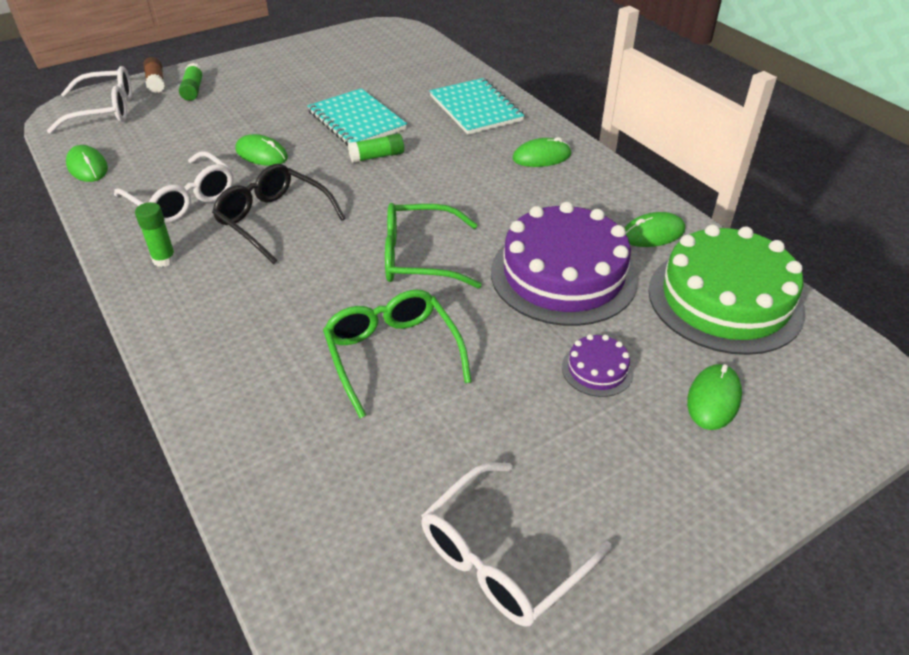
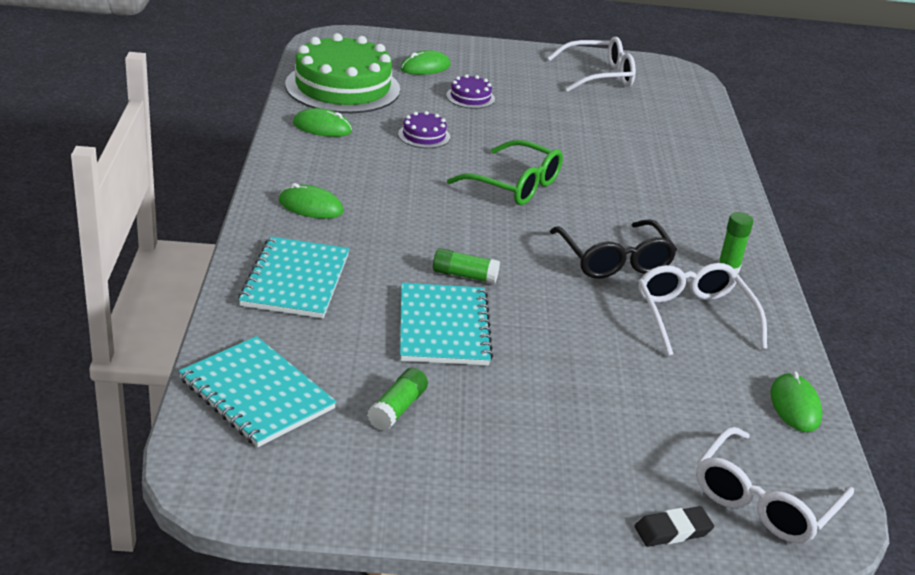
camera: 150 degrees left, 10 degrees down
(105, 110) = (764, 501): white glasses -> white glasses turned 75 degrees counterclockwise
(156, 82) = (673, 531): brown glue stick -> black eraser
(193, 90) = (621, 484): green glue stick -> green glue stick (397, 409)
(261, 154) = (584, 333): green mouse -> none
(392, 354) = (587, 148): green glasses -> none
(415, 56) = (257, 394): none -> turquoise notebook
(563, 275) = (424, 135): purple cake -> purple cake, size x0.43

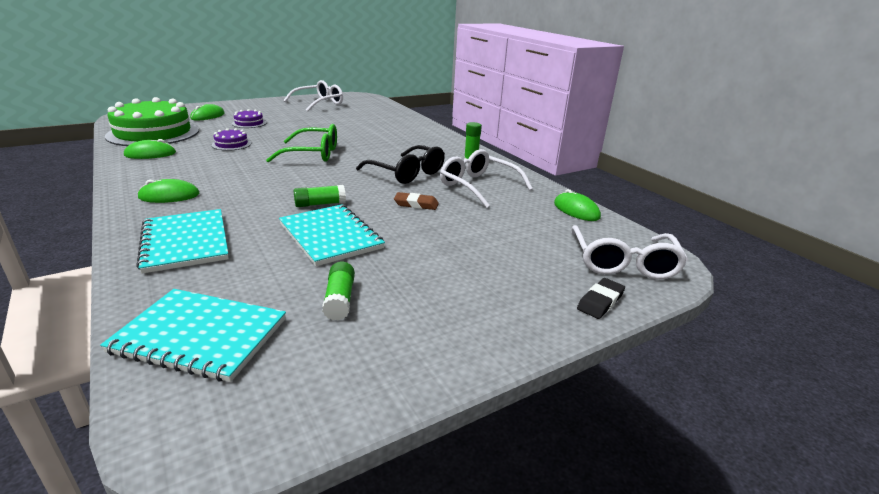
camera: 30 degrees left, 5 degrees down
(581, 317) = (416, 204): none -> brown eraser

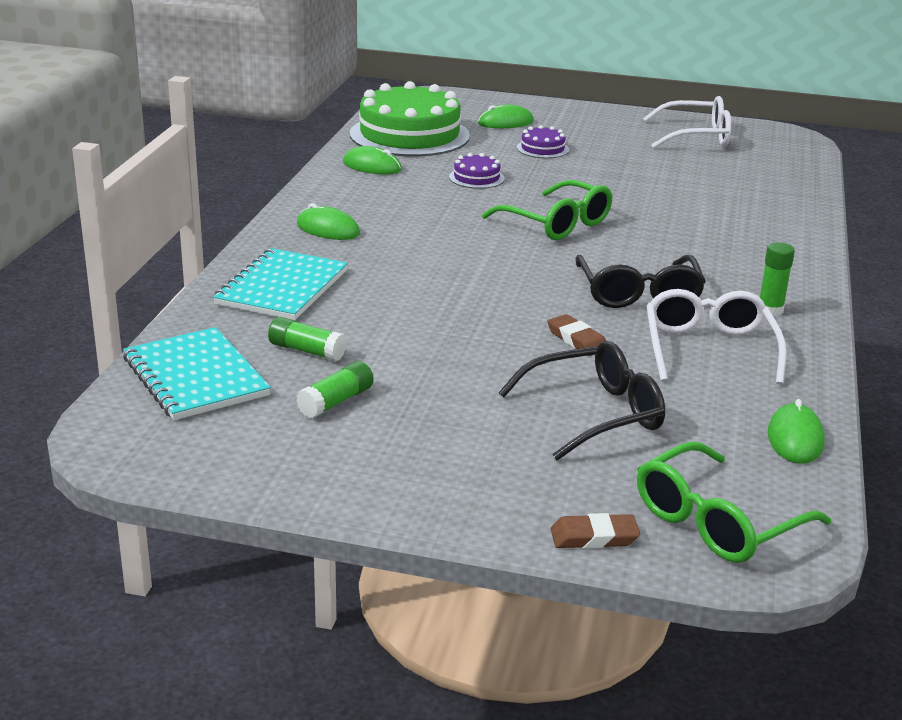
camera: 45 degrees right, 0 degrees up
(320, 204) = (464, 296): green glue stick -> green glue stick (307, 351)
(330, 236) = (419, 337): turquoise notebook -> none
(487, 237) = (595, 414): none -> black glasses
(600, 301) = (594, 537): black eraser -> brown eraser
(623, 263) = (717, 521): white glasses -> green glasses

